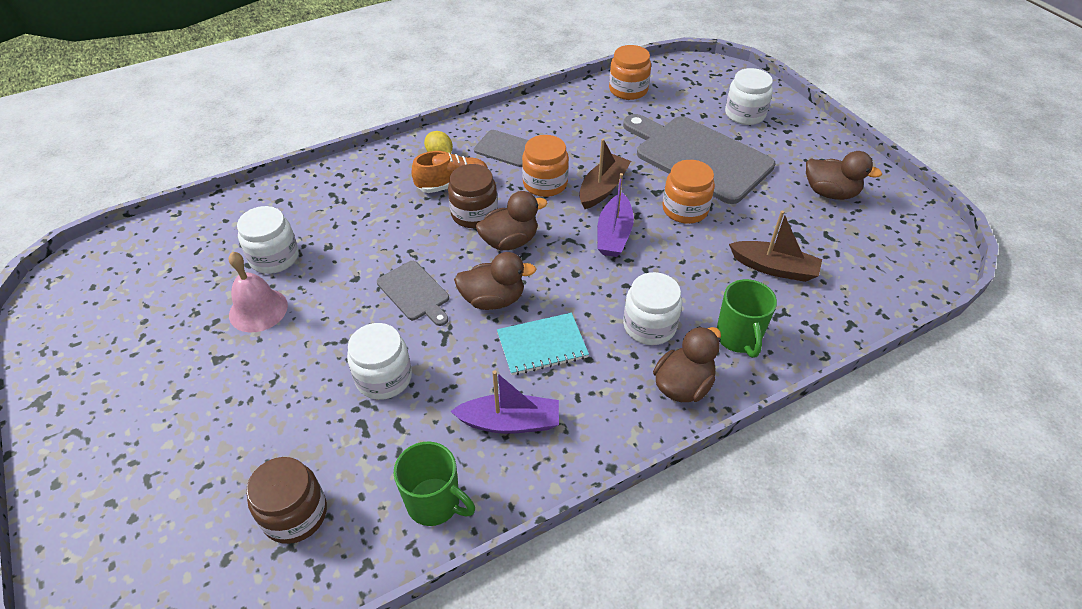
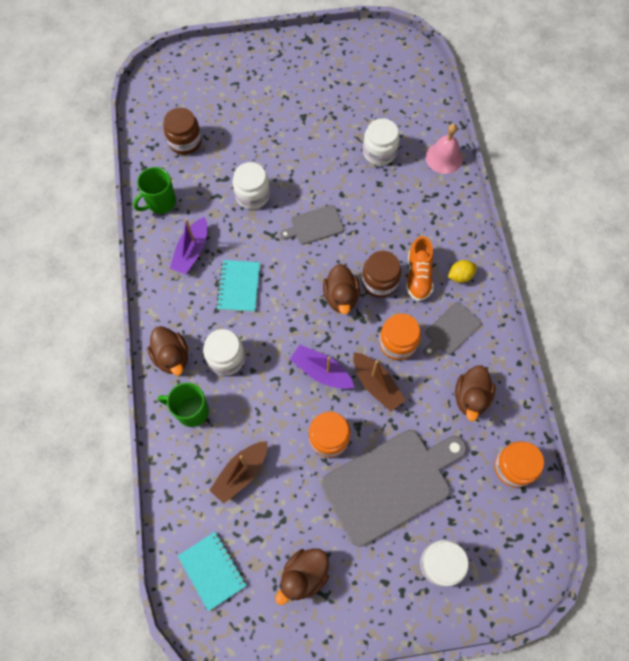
camera: 110 degrees right, 20 degrees up
(258, 310) = (334, 139): pink bell -> pink bell (444, 158)
(493, 299) = (289, 270): brown duck -> brown duck (471, 397)
(887, 260) = (212, 570): none -> turquoise notebook

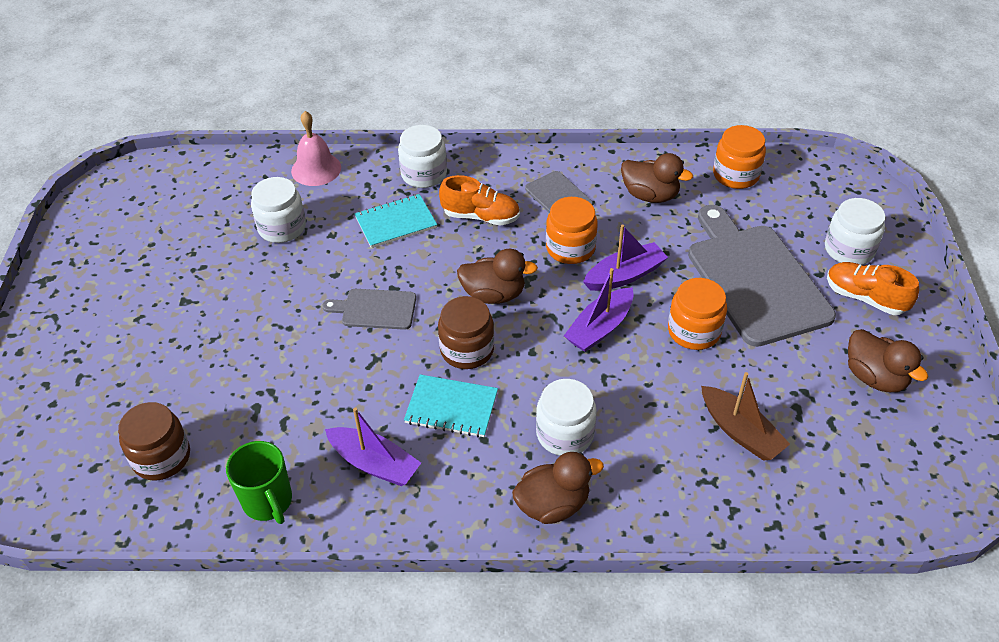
camera: 80 degrees left, 20 degrees down
(191, 411) = (644, 485): green mug -> none
(212, 570) = (878, 478): turquoise notebook -> turquoise notebook (396, 223)
(252, 195) = (299, 376): white jar -> white jar (424, 174)
(314, 225) = (375, 309): grey cutting board -> grey cutting board turned 105 degrees clockwise
(376, 384) = (625, 275): brown boat -> purple boat
(379, 282) = (480, 253): brown jar -> brown jar (467, 350)
(386, 574) = (865, 298): none -> orange shoe
(460, 276) = (490, 180): yellow lemon -> none

